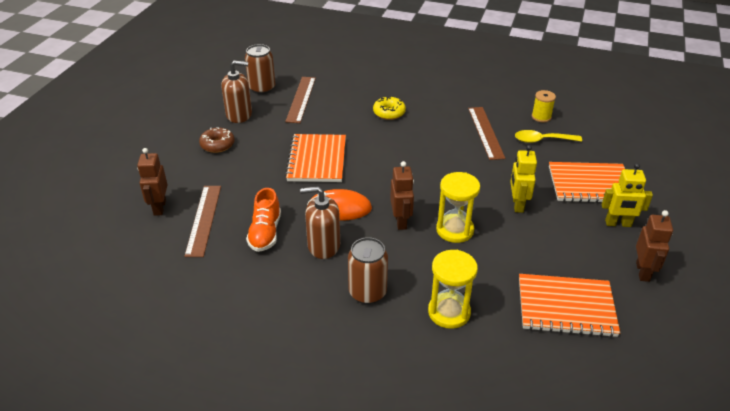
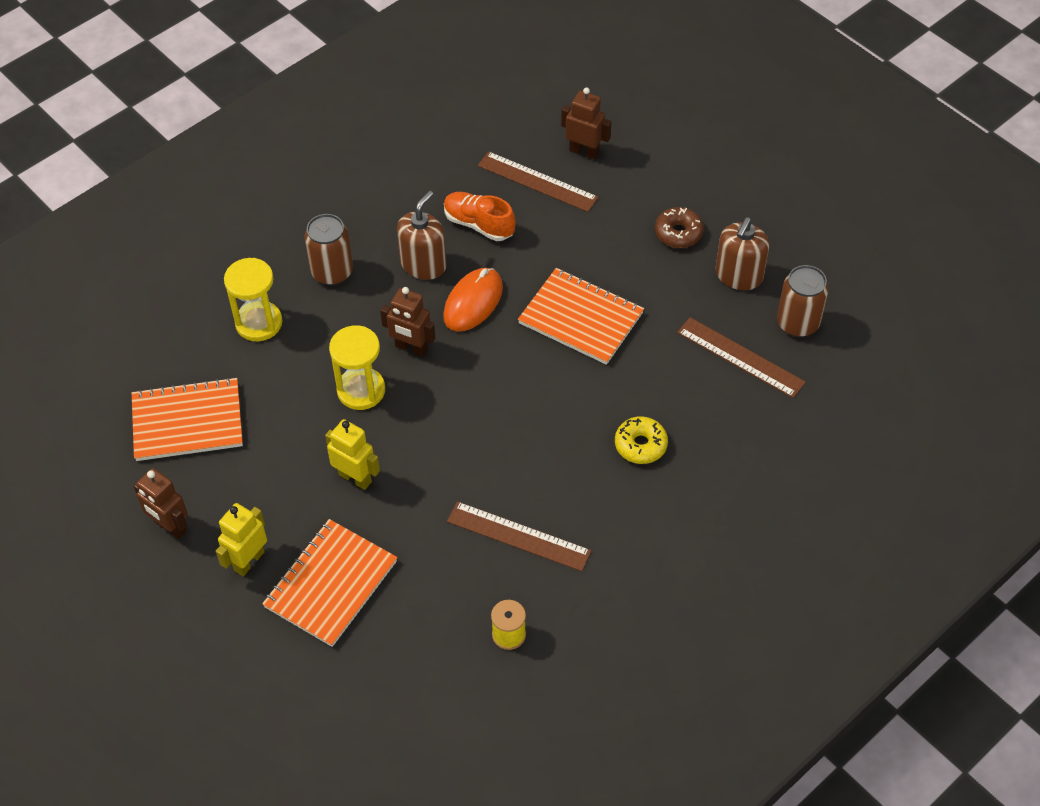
camera: 120 degrees right, 15 degrees up
(542, 140) = (455, 595): yellow spoon -> none
(566, 307) = (188, 422): orange notebook -> orange notebook turned 45 degrees clockwise

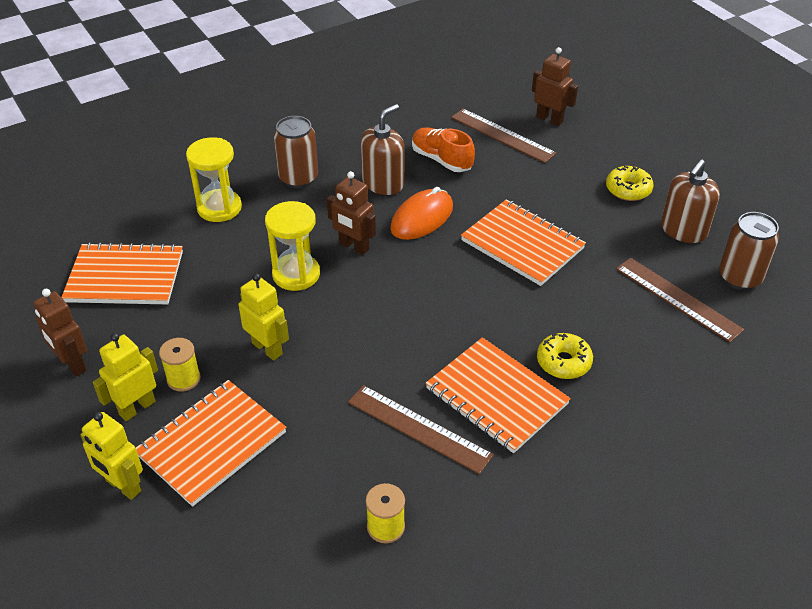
camera: 10 degrees right, 10 degrees down
(262, 639) = (123, 486): none -> yellow robot
(283, 523) = (183, 379): none -> yellow spool
(584, 491) = (496, 396): none -> orange notebook
(678, 233) = (628, 189): brown donut -> yellow donut

